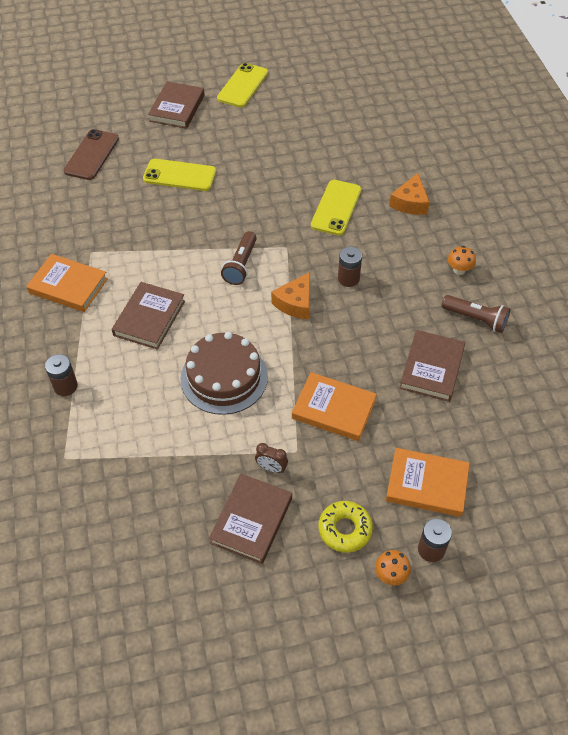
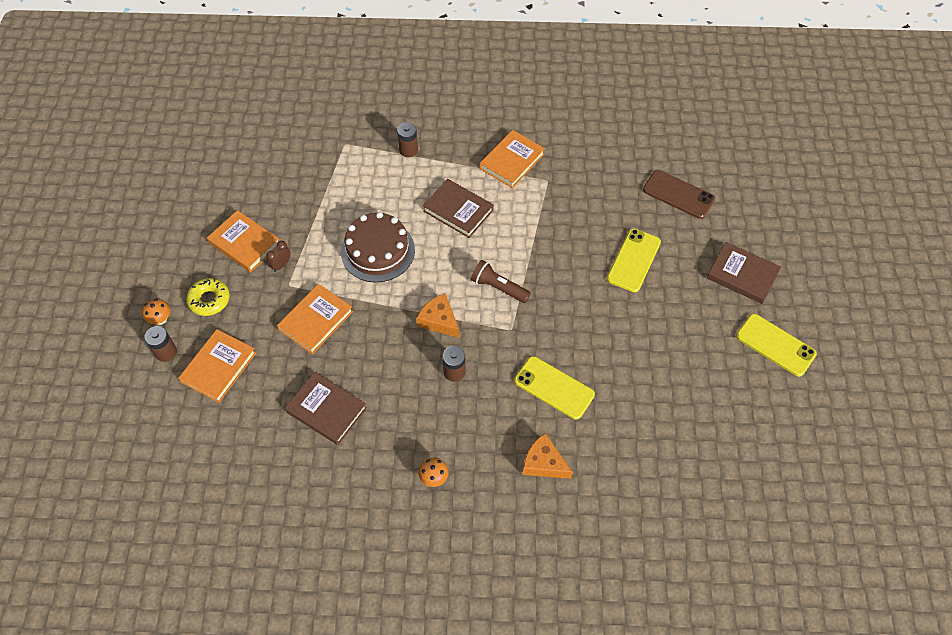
camera: 105 degrees right, 5 degrees up
(251, 520) = (245, 243): brown book -> orange book
(476, 319) = (367, 470): brown flashlight -> none

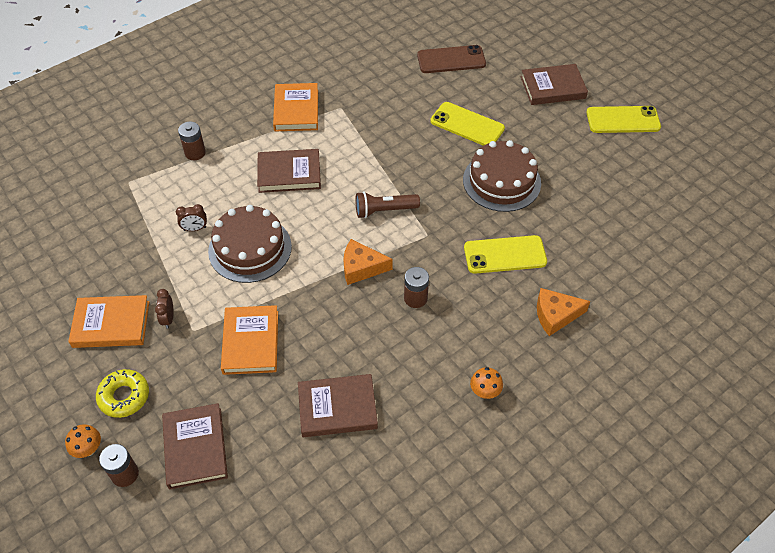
camera: 40 degrees left, 5 degrees down
(219, 367) = (195, 448): orange book -> brown book
(356, 210) = (195, 229): none -> brown clock
(613, 327) = (501, 181): none -> brown cake
(633, 260) = (467, 125): yellow phone -> yellow phone turned 45 degrees counterclockwise

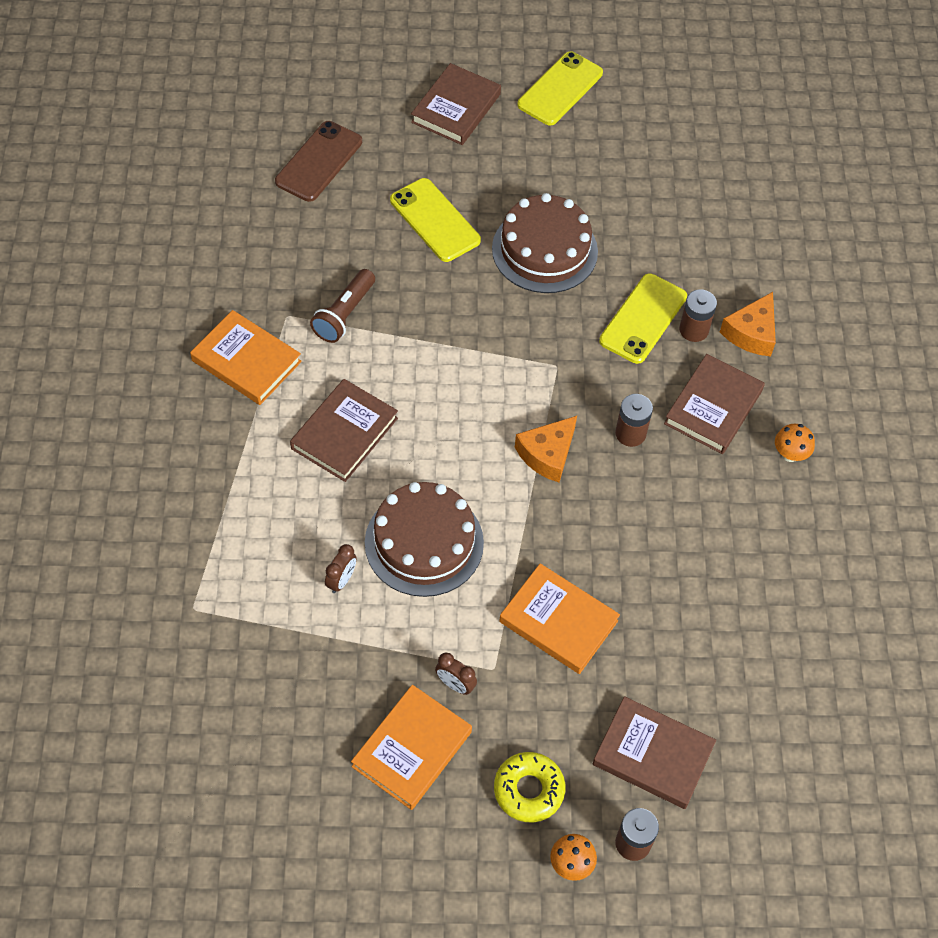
camera: 55 degrees left, 5 degrees up
(195, 153) = (214, 508): brown battery -> brown battery (693, 330)
(337, 408) = (707, 593): brown book -> brown book (713, 407)
(384, 210) = (486, 380): brown flashlight -> brown flashlight (344, 314)
(467, 125) = (435, 220): yellow phone -> yellow phone turned 75 degrees clockwise

